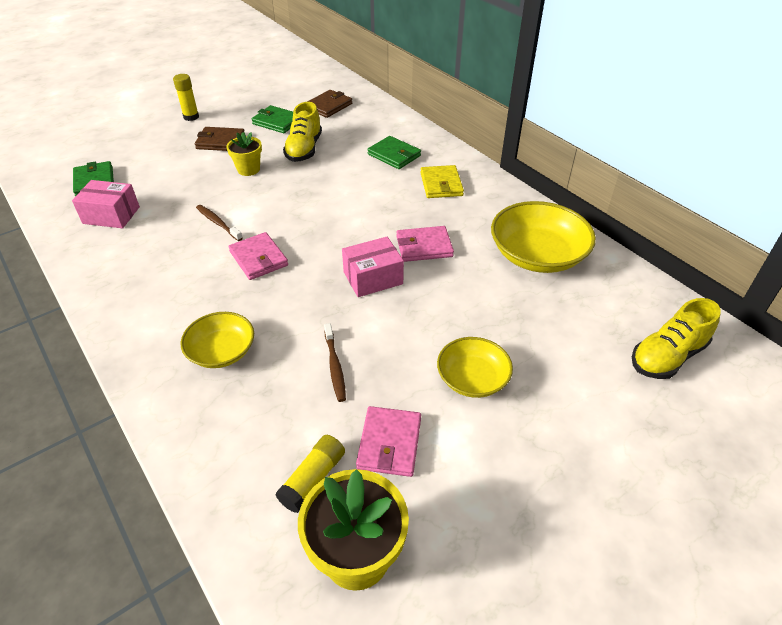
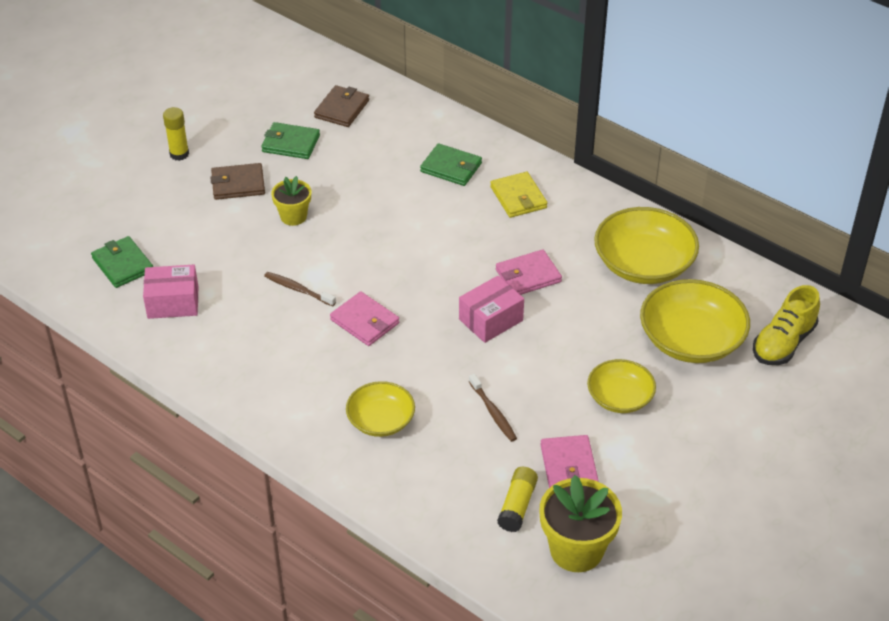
camera: 15 degrees left, 0 degrees up
(304, 149) = (344, 178): yellow shoe -> none
(566, 334) = (691, 340): none -> yellow bowl

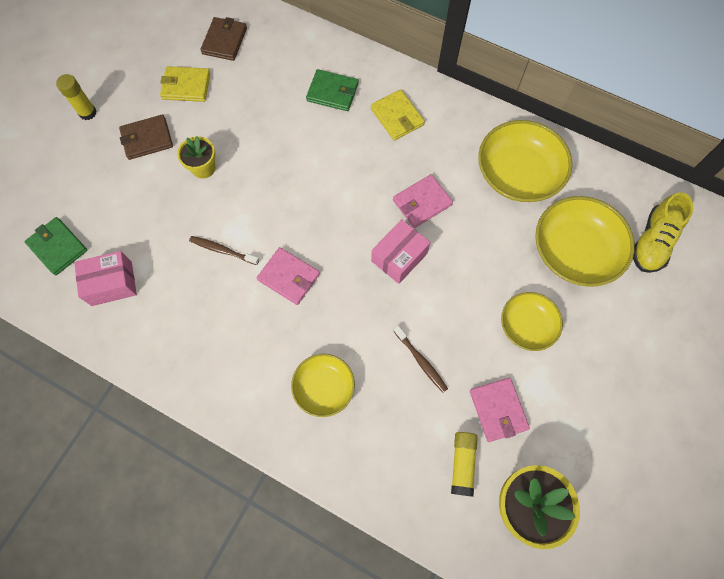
camera: 10 degrees left, 25 degrees up
(291, 143) = (186, 86): green wallet -> yellow wallet

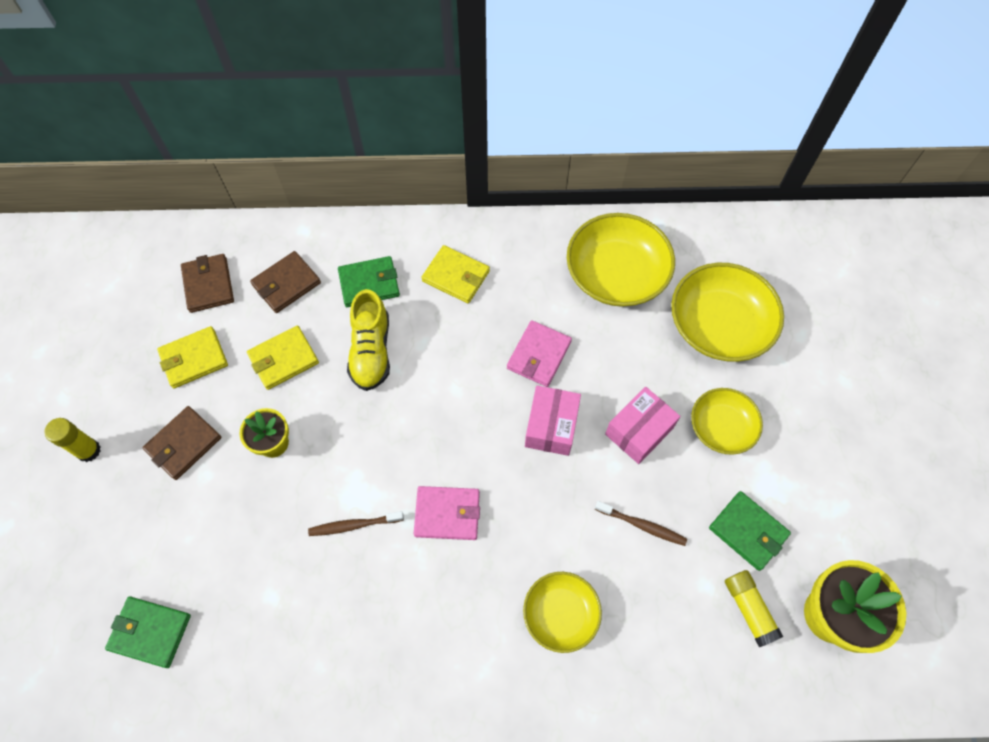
camera: 30 degrees left, 5 degrees down
(112, 283) = (245, 637): pink box -> pink box (639, 431)
(243, 115) = (284, 359): none -> yellow wallet
(276, 65) = (286, 284): none -> brown wallet
(498, 410) = (748, 531): pink wallet -> green wallet
(652, 242) = (783, 278): yellow shoe -> yellow shoe (371, 351)

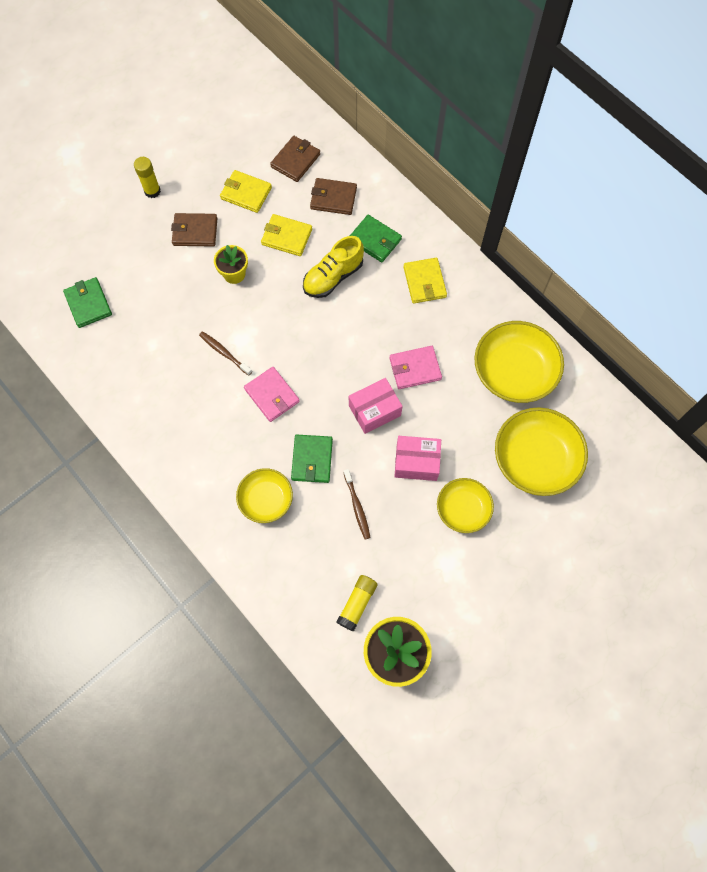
camera: 50 degrees right, 5 degrees up
(748, 531) = (406, 571): green wallet -> green wallet (312, 459)

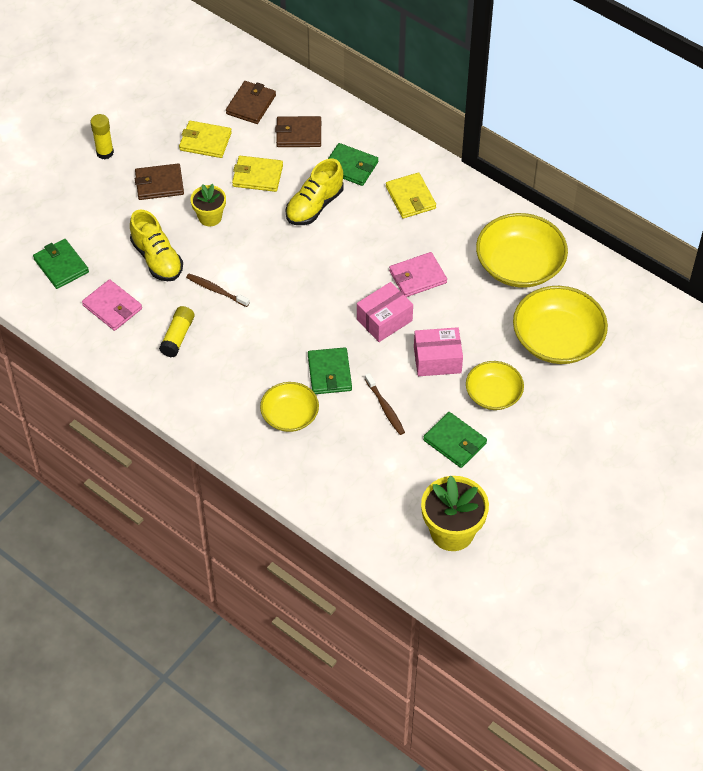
camera: 10 degrees left, 15 degrees down
(177, 310) = (157, 259): none -> yellow shoe
(272, 395) = (275, 321): pink wallet -> pink wallet (112, 307)
(357, 603) = (404, 493): yellow glue stick -> yellow glue stick (178, 336)
(416, 555) = (455, 441): none -> green wallet

